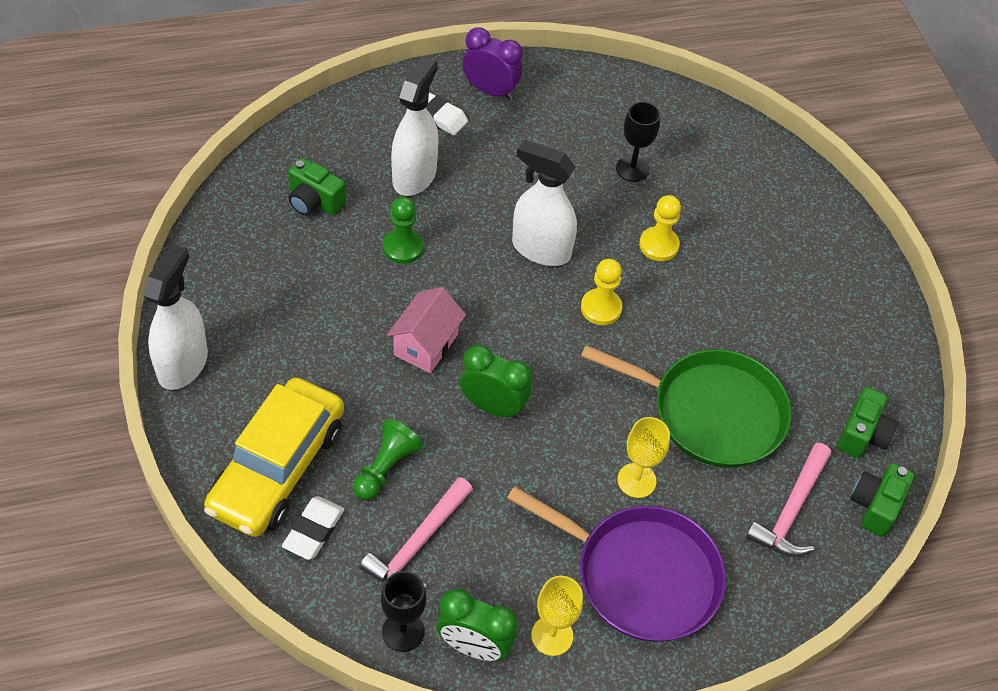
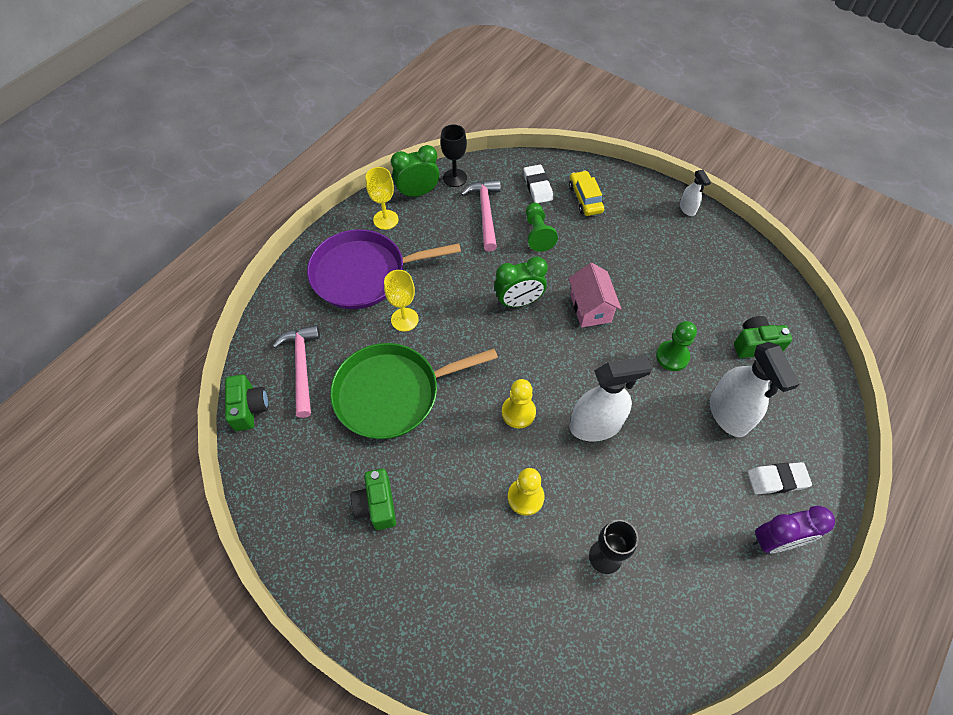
camera: 145 degrees right, 5 degrees up
(183, 364) = (687, 209): white spray bottle -> white spray bottle, size x0.49
(277, 468) = (585, 198): yellow car -> yellow car, size x0.50
(862, 434) = (283, 453): green camera -> green camera (376, 505)

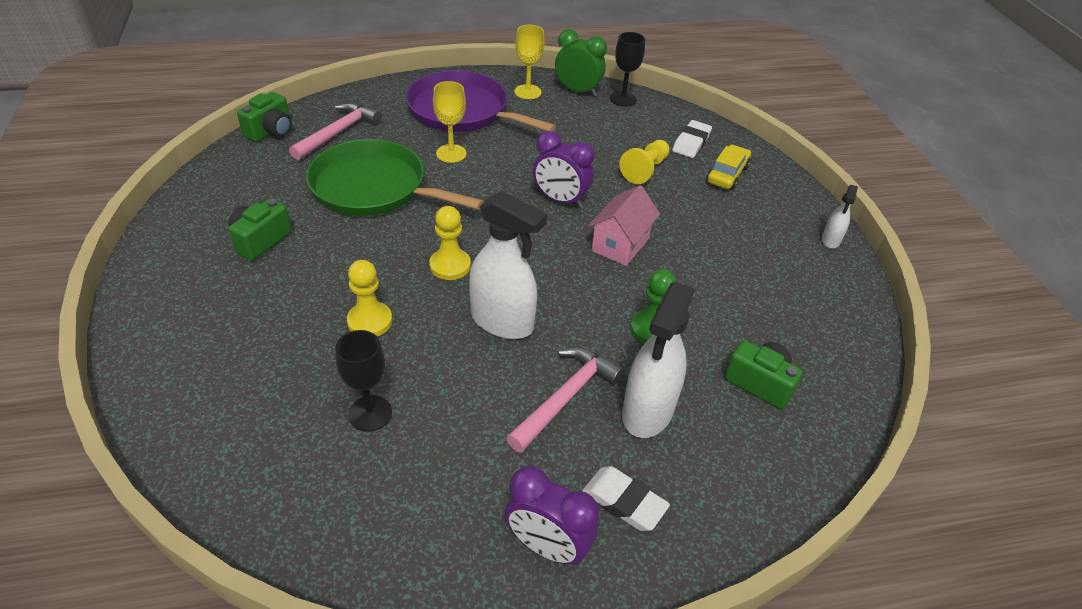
camera: 40 degrees right, 15 degrees down
(485, 213) = (616, 132): pink hammer -> pink hammer (565, 397)
(518, 301) = (560, 200): green clock -> purple clock
(537, 233) = (645, 170): green pawn -> yellow pawn

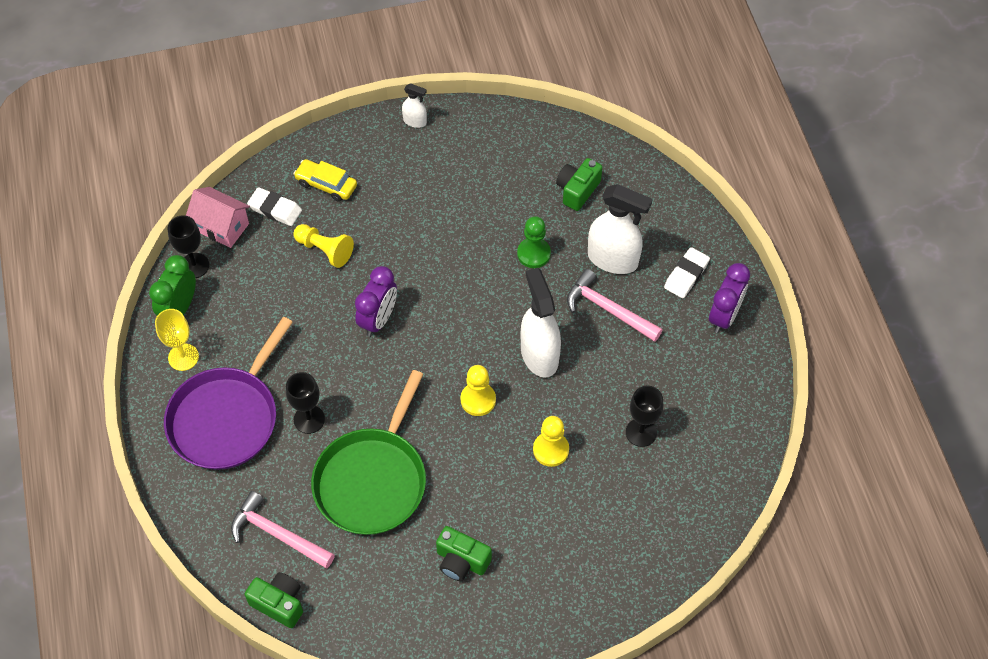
camera: 90 degrees left, 15 degrees up
(451, 153) = (309, 419): yellow goblet -> black goblet
(502, 322) = (539, 355): white spray bottle -> white spray bottle turned 45 degrees counterclockwise
(620, 244) = (436, 272): pink house -> pink house (222, 227)

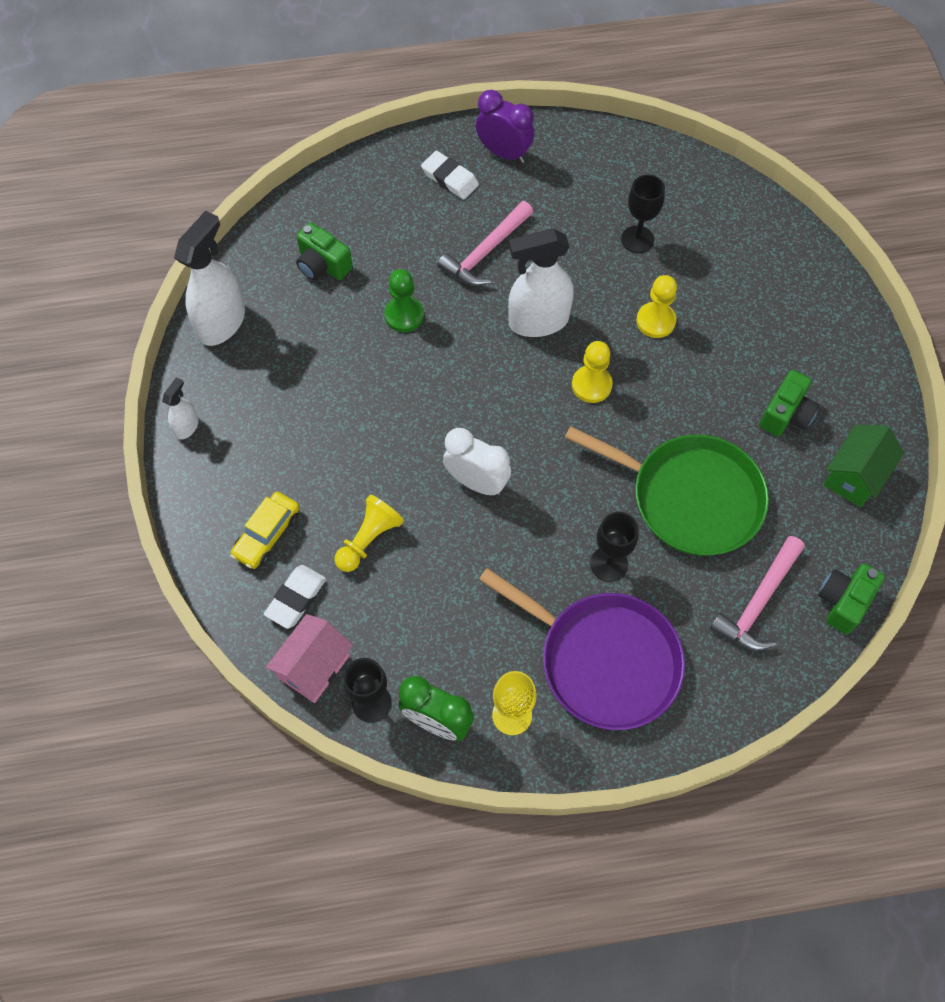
camera: 85 degrees left, 5 degrees up
(378, 319) = (476, 482): purple clock -> white clock
(401, 618) = (854, 476): none -> green house
(613, 259) = (421, 241): white spray bottle -> white spray bottle (222, 322)

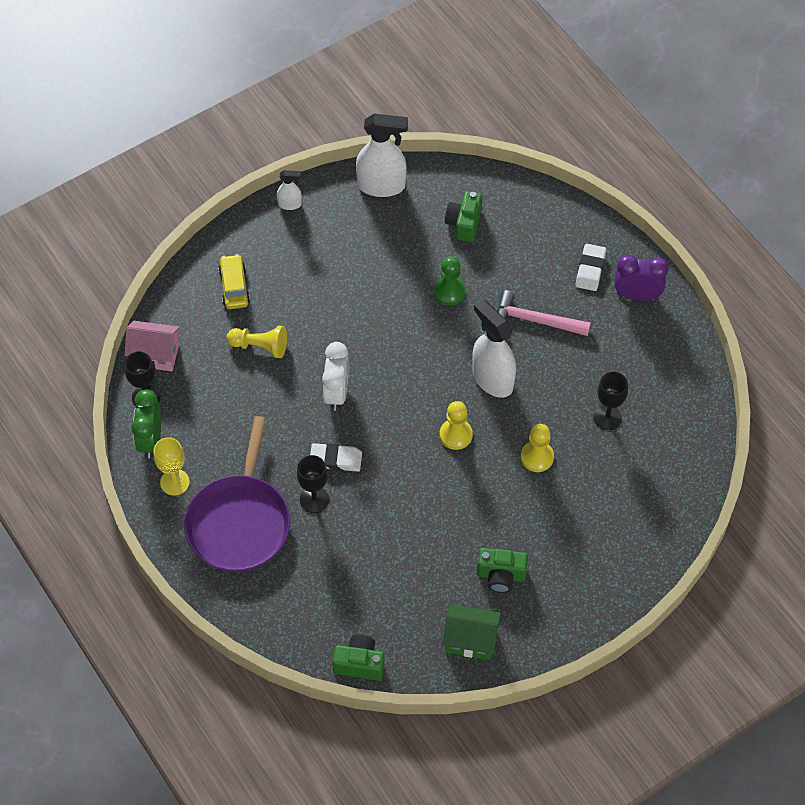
camera: 65 degrees right, 5 degrees down
(267, 534) = (234, 286): yellow car -> yellow car turned 75 degrees clockwise
(296, 598) = (197, 323): white eraser -> white eraser (336, 459)
(504, 153) = (637, 295): purple clock -> purple clock turned 90 degrees counterclockwise
(689, 497) = (394, 533): green pan -> none
(758, 602) = (331, 606): pink hammer -> none

